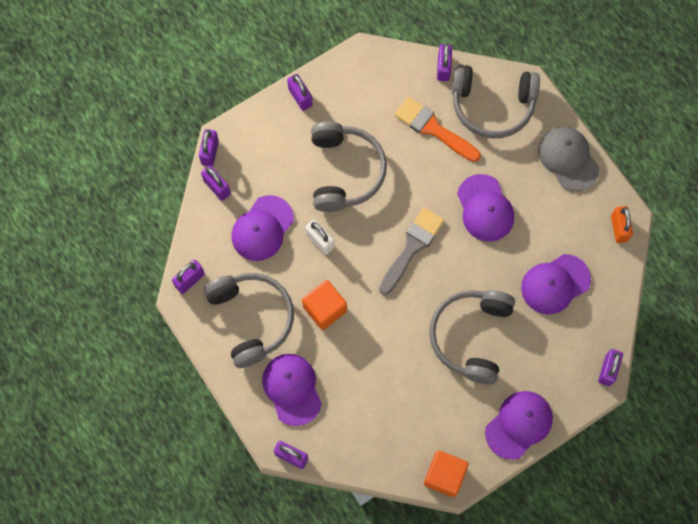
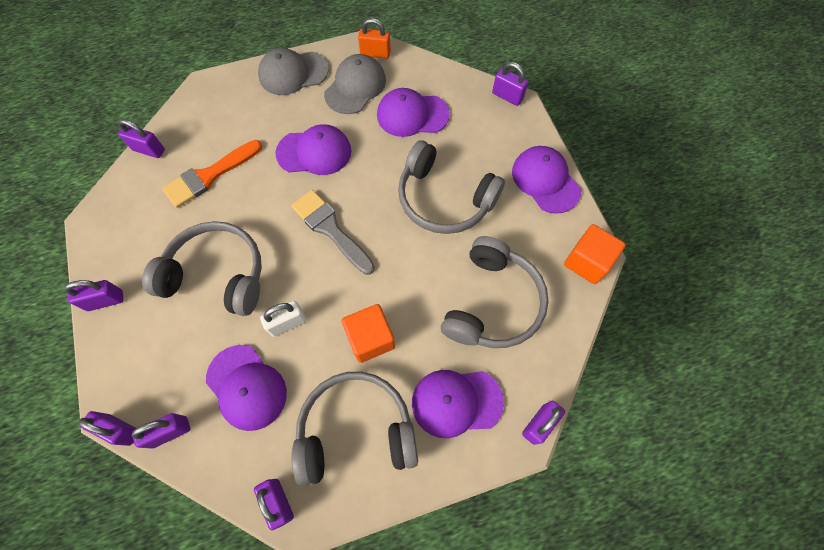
camera: 75 degrees left, 5 degrees down
(492, 105) = (210, 118): grey headphones -> grey headphones (492, 303)
(555, 284) = (412, 115): purple cap -> purple cap turned 105 degrees clockwise
(571, 222) = (355, 87): none -> grey cap

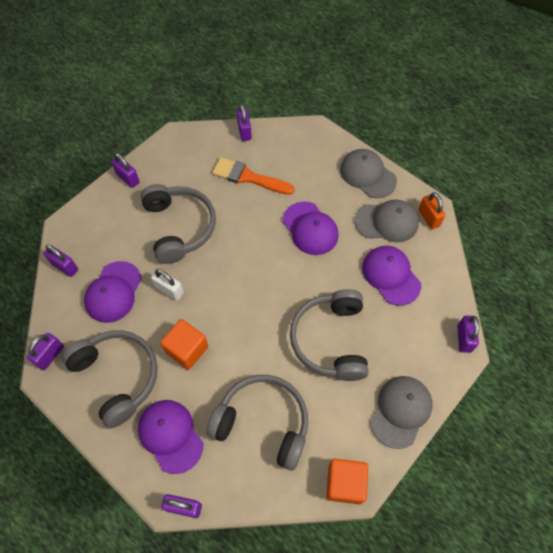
camera: 60 degrees right, 5 degrees down
(120, 429) = (54, 239): purple padlock -> none
(330, 229) = (255, 275): grey brush -> none
(492, 303) = (263, 423): grey headphones -> grey headphones turned 150 degrees counterclockwise
(545, 180) = (401, 411): purple cap -> grey cap

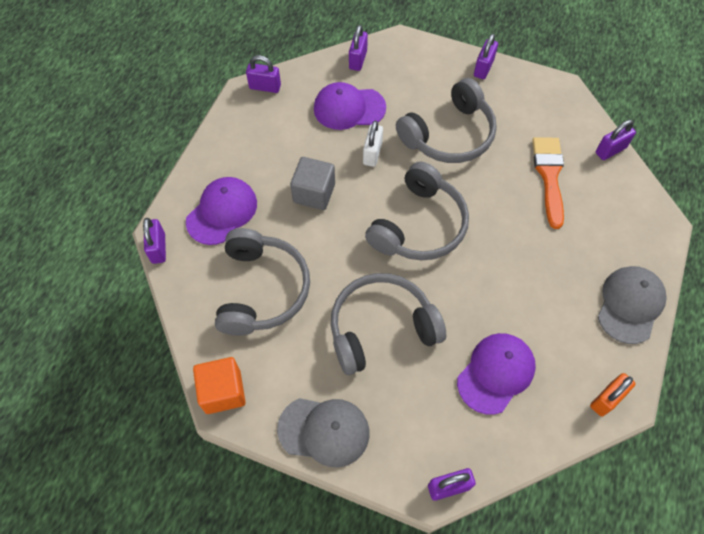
camera: 70 degrees right, 0 degrees up
(117, 377) = (264, 146): grey headphones -> grey headphones (419, 225)
(187, 349) = (314, 193): orange cube -> grey cube
(310, 228) = (515, 262): purple cap -> none
(387, 222) = (571, 348): grey cap -> none

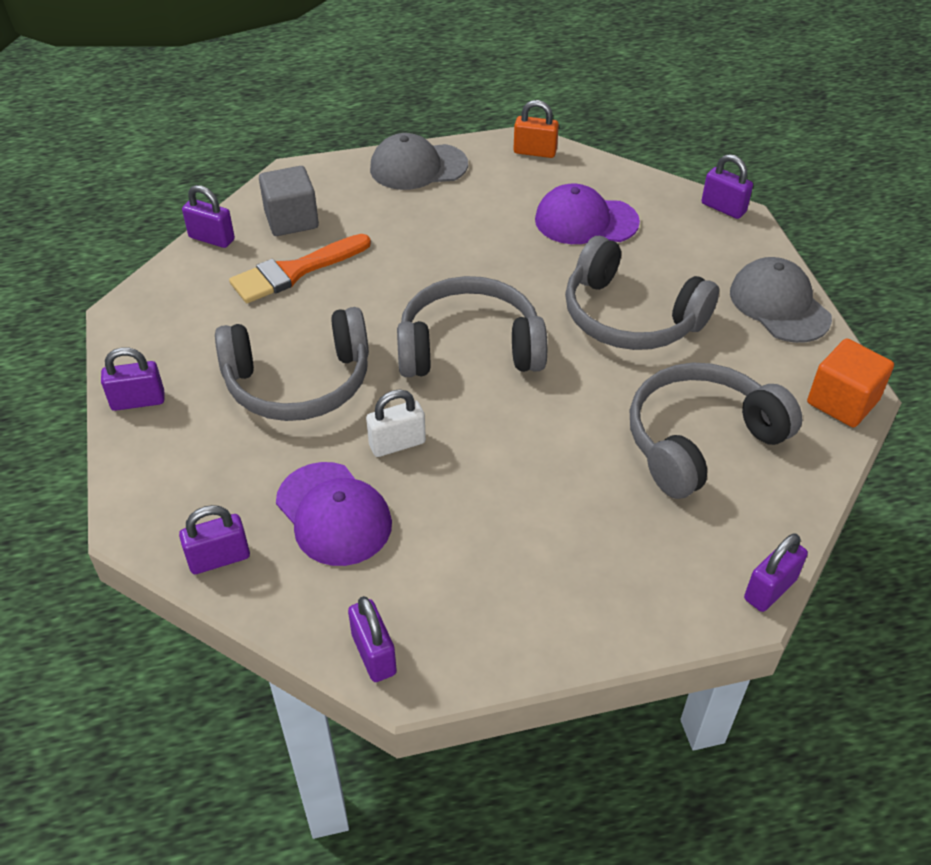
camera: 125 degrees left, 15 degrees down
(222, 212) = (644, 553): purple cap -> none
(314, 193) = (518, 470): grey cube -> grey cube (291, 220)
(449, 135) = (298, 382): grey headphones -> grey headphones turned 150 degrees clockwise

